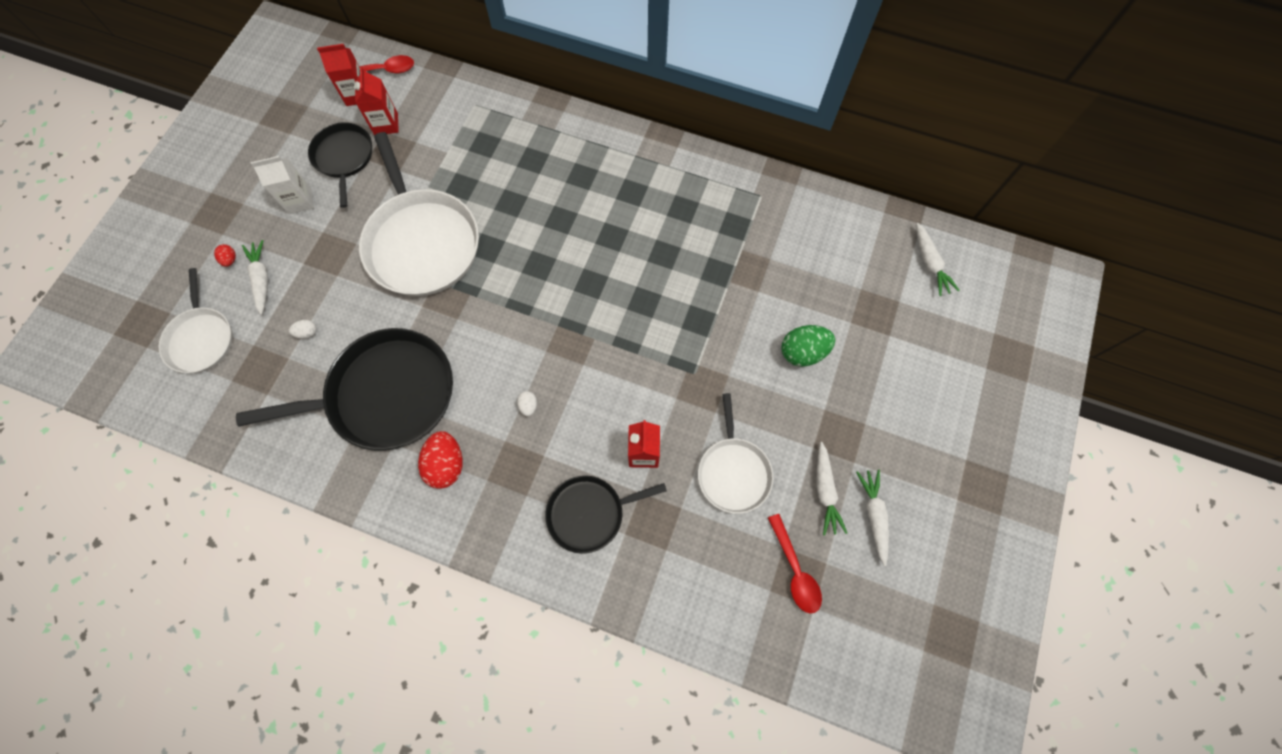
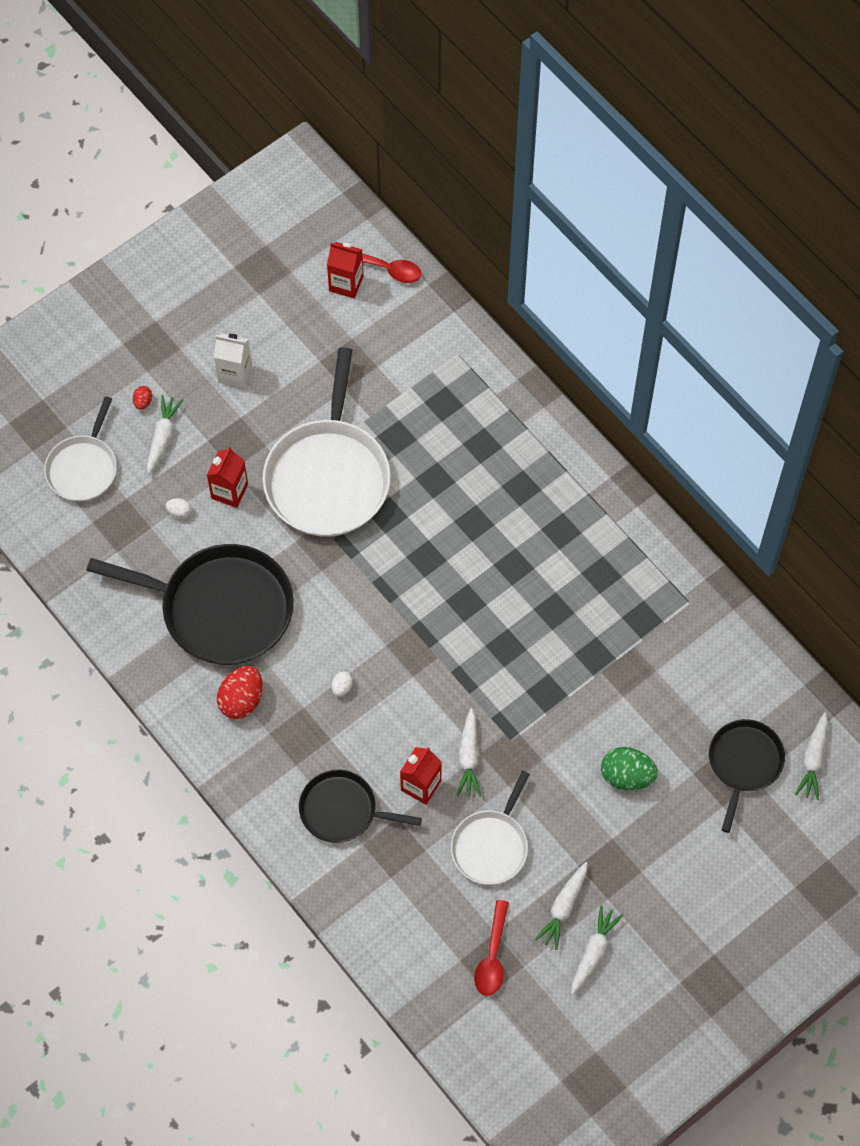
camera: 30 degrees right, 5 degrees down
(344, 158) = (298, 348): black pan -> black pan (744, 763)
(386, 124) = (358, 331): red carton -> red carton (229, 491)
(669, 407) = (468, 757): none -> white carrot

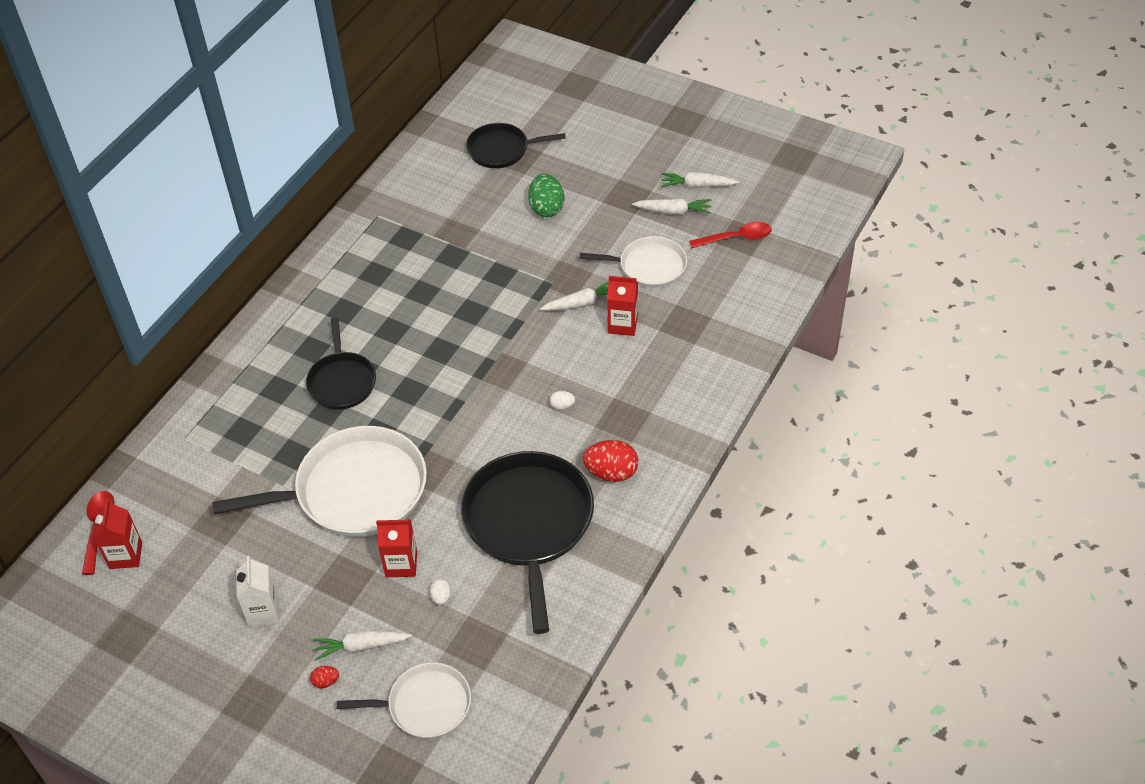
camera: 110 degrees left, 15 degrees down
(342, 810) = (673, 366): black pan -> black pan (342, 381)
(813, 760) = (479, 116): white carrot -> none

